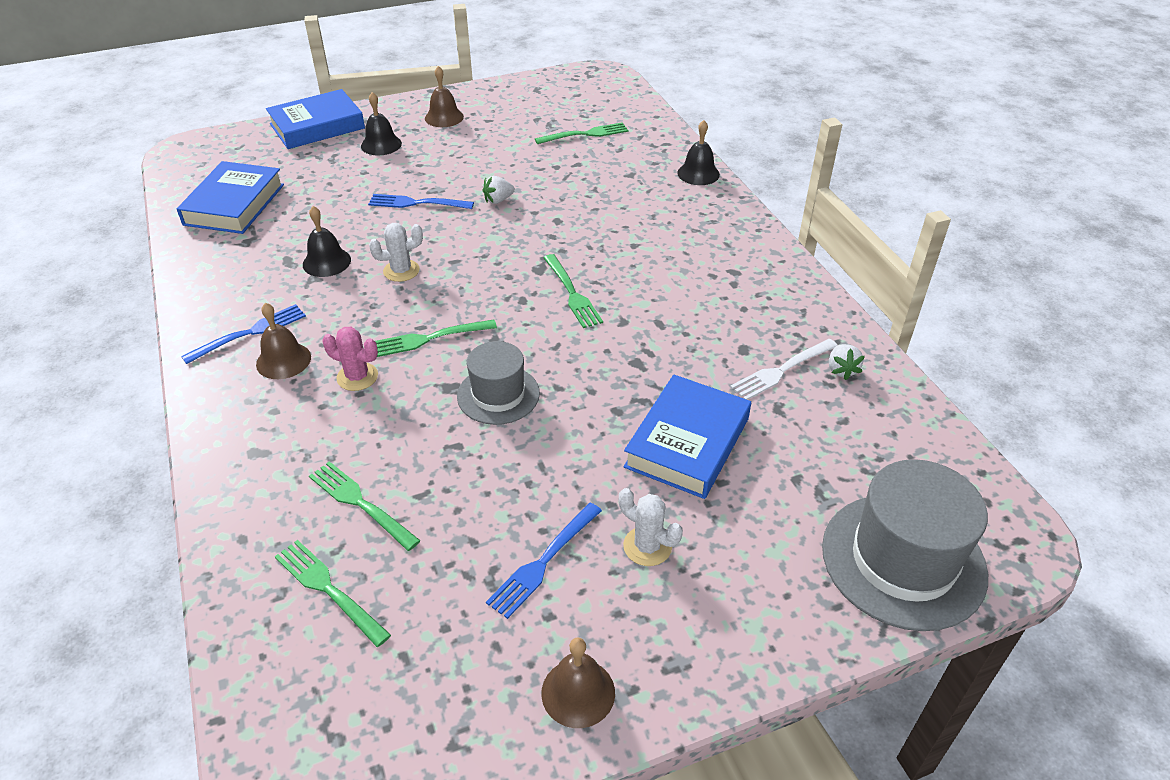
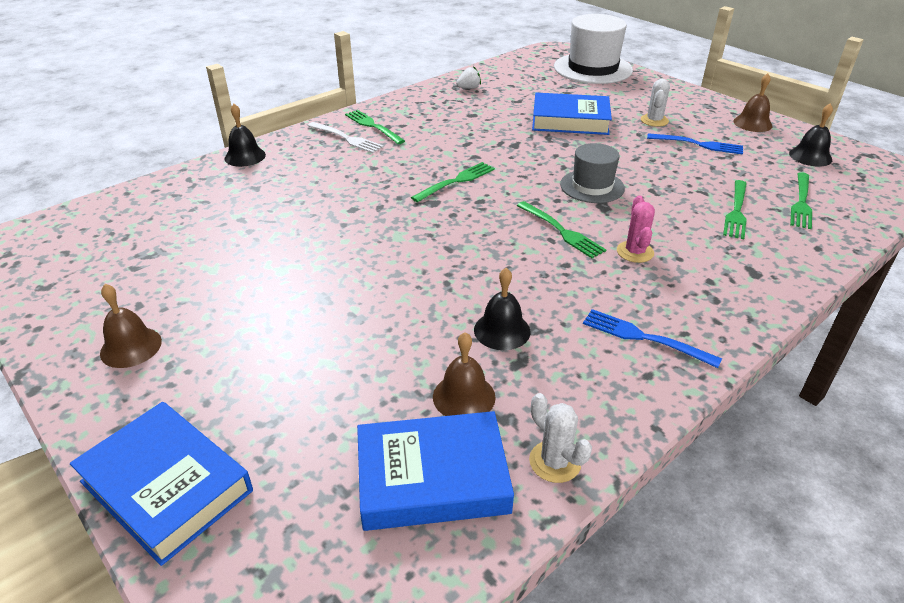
camera: 110 degrees left, 5 degrees down
(283, 360) = (656, 300): brown bell -> brown bell (464, 396)
(381, 144) = (220, 383): black bell -> black bell (810, 156)
(401, 271) = (483, 274): white cactus -> white cactus (555, 462)
(417, 203) = (358, 303): blue fork -> none
(498, 200) = (330, 250): white strawberry -> none
(585, 134) = (173, 227): green fork -> green fork (373, 126)
(782, 370) = (483, 103): white fork -> white fork (346, 138)
(903, 560) = (592, 68): grey hat -> white hat

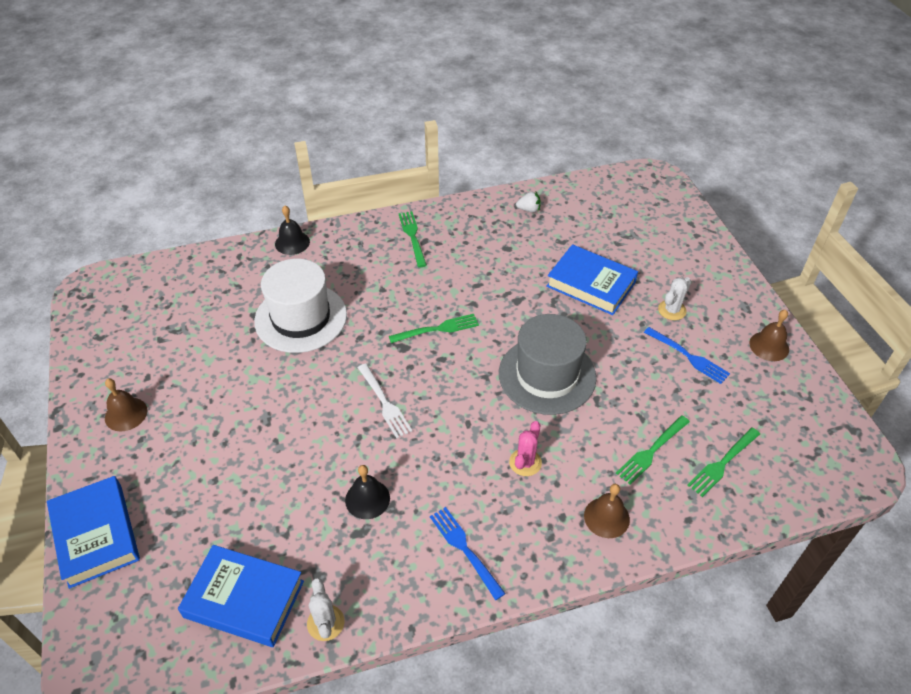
camera: 25 degrees right, 10 degrees up
(346, 138) = (382, 246): white fork -> white fork (384, 402)
(464, 396) = (303, 545): brown bell -> brown bell (606, 517)
(561, 231) = (483, 417): green fork -> none
(592, 68) = (670, 215): white hat -> white hat (301, 318)
(592, 186) = (547, 375): grey hat -> grey hat, size x1.65
(810, 156) = (787, 410): black bell -> none

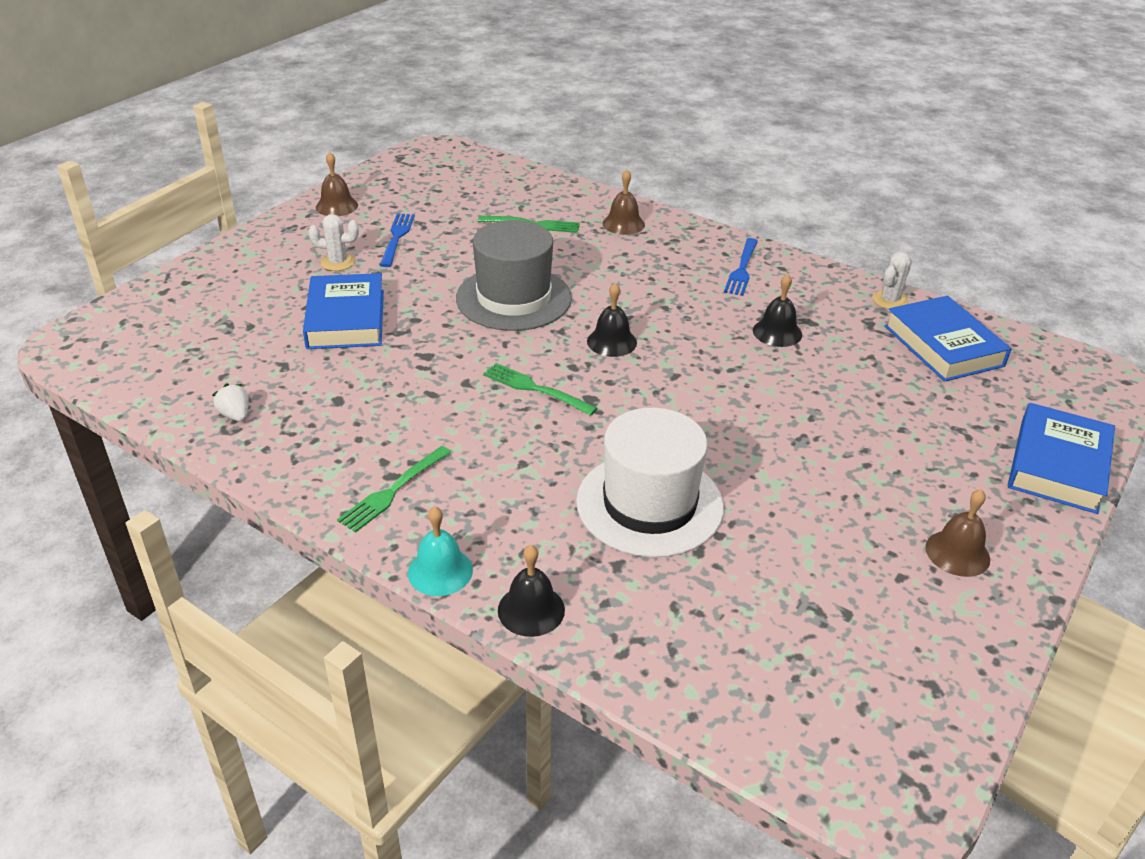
camera: 130 degrees left, 10 degrees down
(345, 228) = (440, 571): none -> turquoise bell
(384, 402) = (674, 374): white fork -> none
(448, 395) = (611, 342): none -> black bell
(525, 462) = (626, 273): pink cactus -> none
(722, 463) = (504, 195): green fork -> none

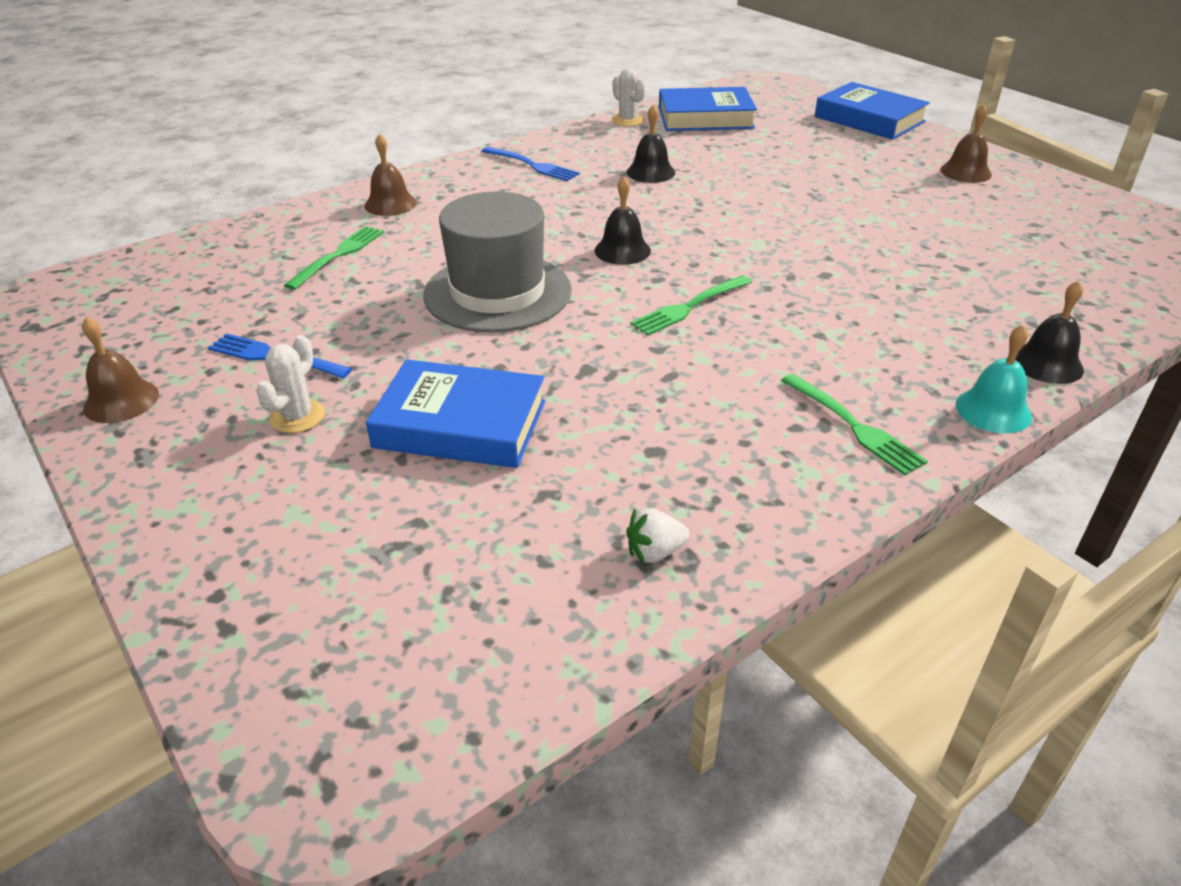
camera: 70 degrees left, 0 degrees up
(649, 504) = (895, 278): white hat -> none

